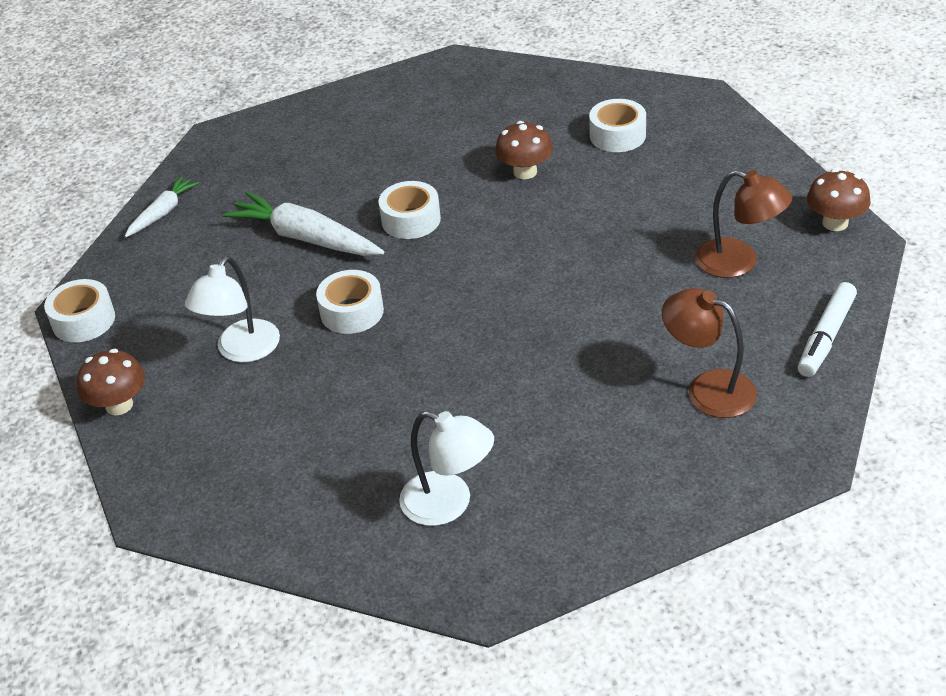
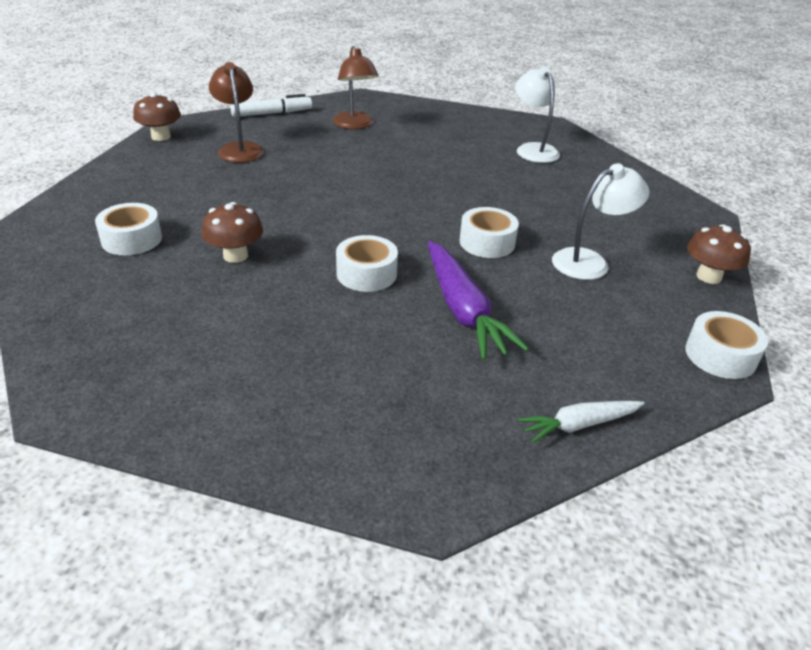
camera: 145 degrees left, 5 degrees down
(305, 238) = (463, 310): white carrot -> purple carrot

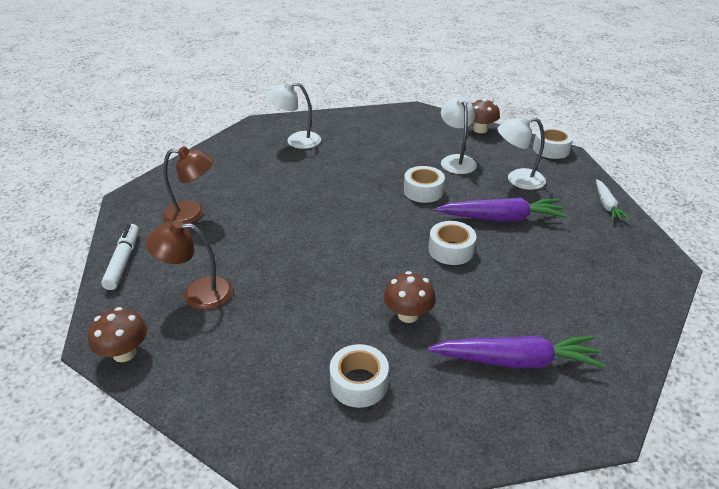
camera: 70 degrees left, 0 degrees up
(171, 335) = (516, 361): none -> purple carrot
(584, 321) = (517, 179): none -> white lamp

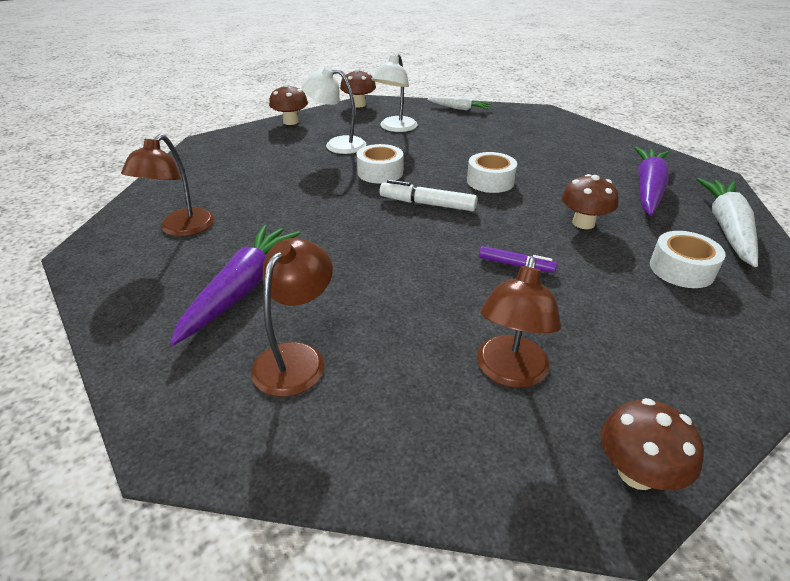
camera: 70 degrees left, 0 degrees up
(123, 261) = (390, 464): white marker -> white marker (427, 204)
(296, 141) = (181, 229): white lamp -> brown lamp
(320, 282) = (516, 265): none -> purple marker
(462, 426) = (727, 228): none -> white carrot
(501, 218) = (452, 149): purple carrot -> purple carrot (242, 289)
(551, 149) = (358, 104): white tape -> brown mushroom

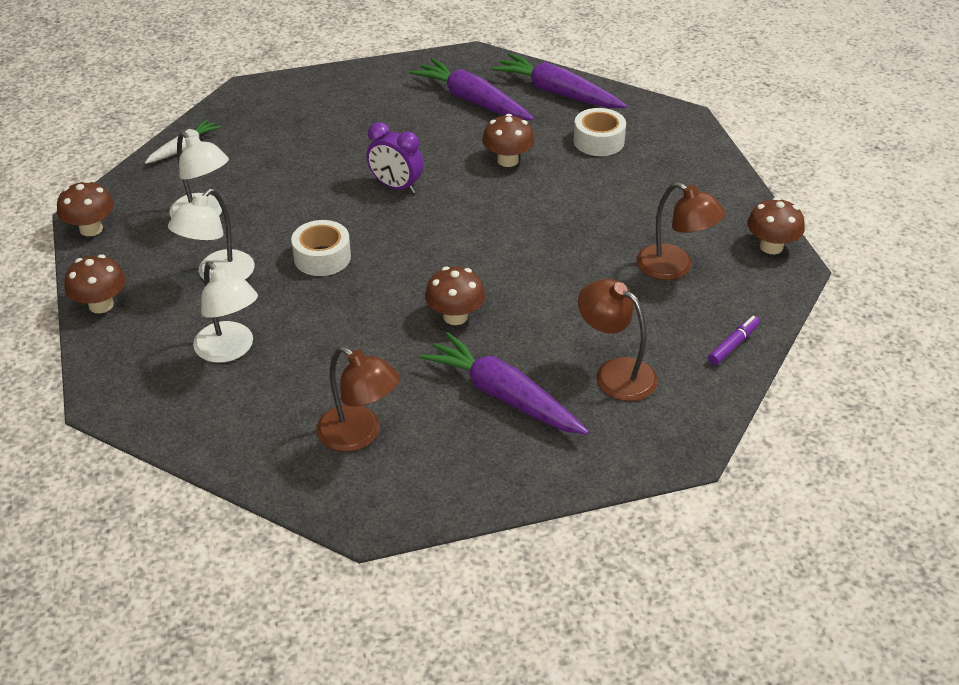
camera: 70 degrees left, 5 degrees up
(263, 164) = (230, 350): none -> white lamp
(341, 242) = (455, 316): none -> brown mushroom
(427, 204) = (416, 242): white marker -> none
(490, 181) = (396, 186): white tape -> purple clock
(516, 265) = (550, 221): purple marker -> purple marker (733, 344)
(727, 228) = (557, 93): white carrot -> purple carrot

